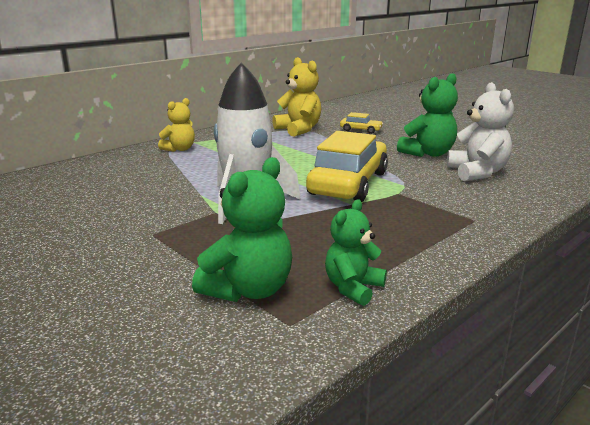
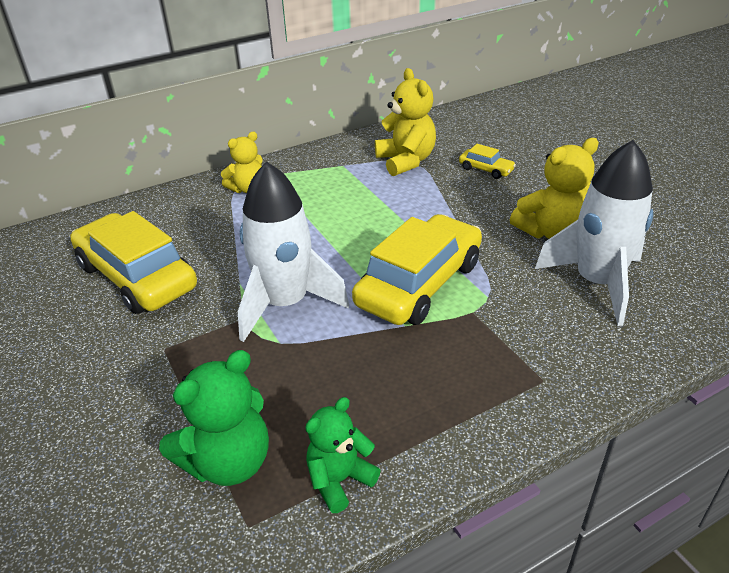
camera: 15 degrees right, 15 degrees up
(105, 199) = (137, 277): none -> yellow car
(428, 153) = (551, 232): green teddy bear -> yellow teddy bear
(477, 173) = (597, 283): white teddy bear -> white rocket

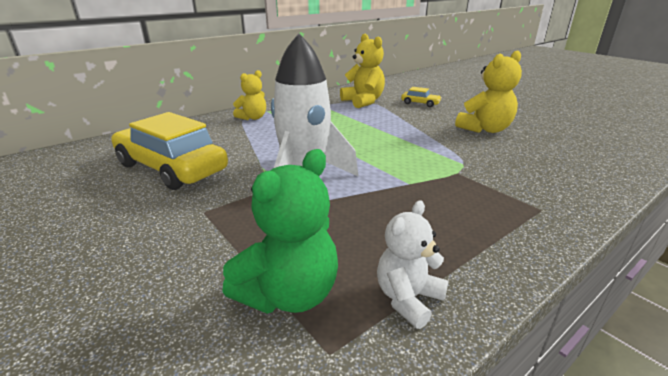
camera: 10 degrees left, 10 degrees down
(339, 480) = (408, 298): green teddy bear -> white teddy bear
(419, 284) = (407, 159): yellow car -> none
(597, 283) = (536, 152): white rocket -> none

